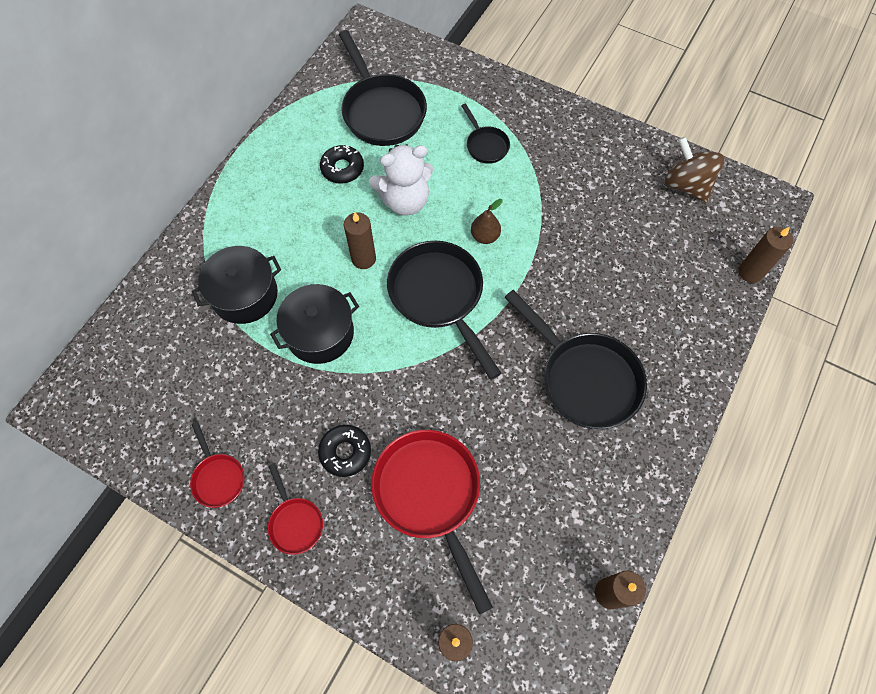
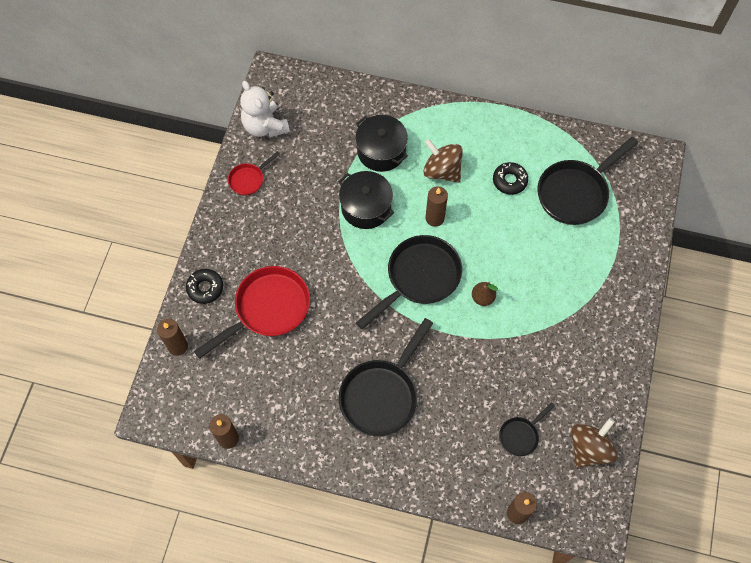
camera: 75 degrees right, 0 degrees up
(295, 522) = (231, 233): red pan -> none
(301, 234) = (442, 171): none -> brown spinning top
(345, 452) = (284, 249): black donut -> black donut (205, 288)
(405, 201) = (495, 232): white teddy bear -> white teddy bear (265, 126)
(485, 145) = (571, 278): black pan -> black pan (520, 435)

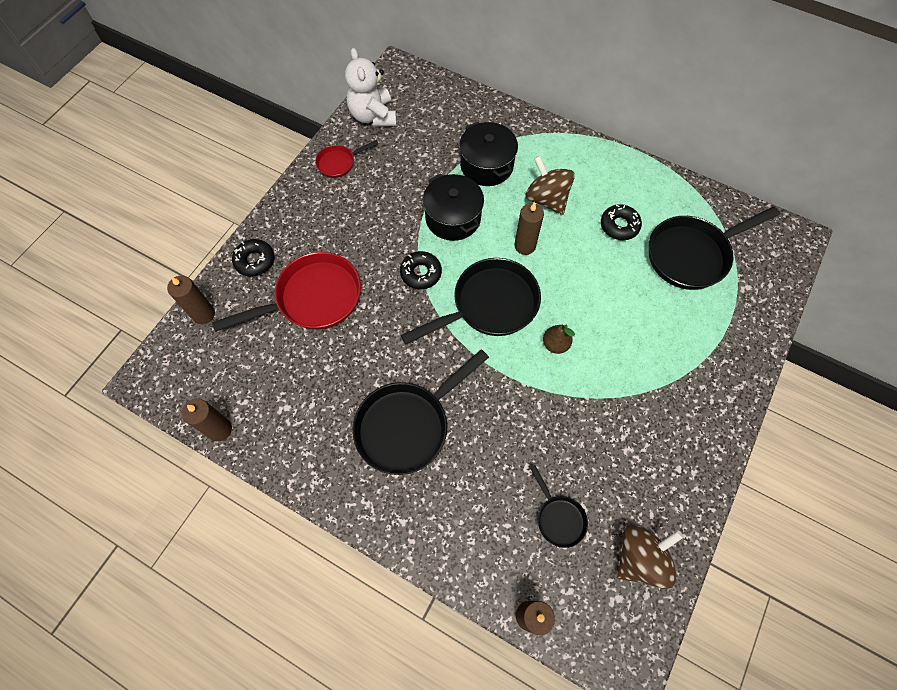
camera: 15 degrees right, 0 degrees up
(353, 264) = (421, 273): none -> black donut
(520, 435) = (558, 518): black pan -> black pan turned 90 degrees counterclockwise

